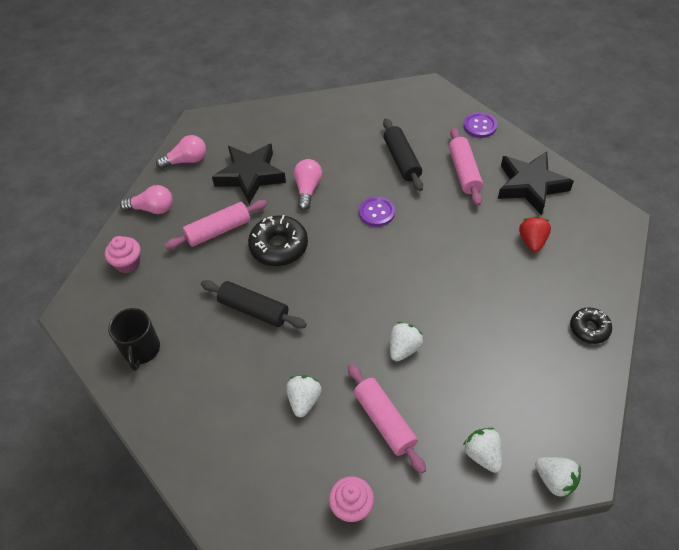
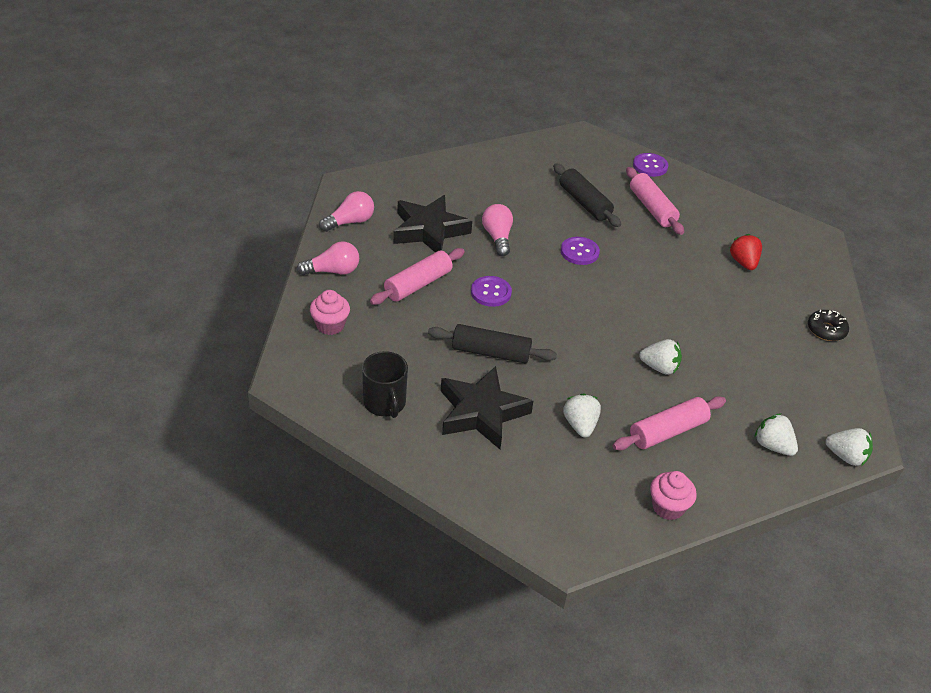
camera: 20 degrees left, 10 degrees down
(279, 246) = (491, 292): black donut -> purple button
(384, 421) = (667, 431): pink rolling pin -> pink rolling pin turned 75 degrees counterclockwise
(404, 348) = (659, 367): white strawberry -> white strawberry turned 90 degrees clockwise
(530, 186) = (722, 215): black star -> black star (481, 413)

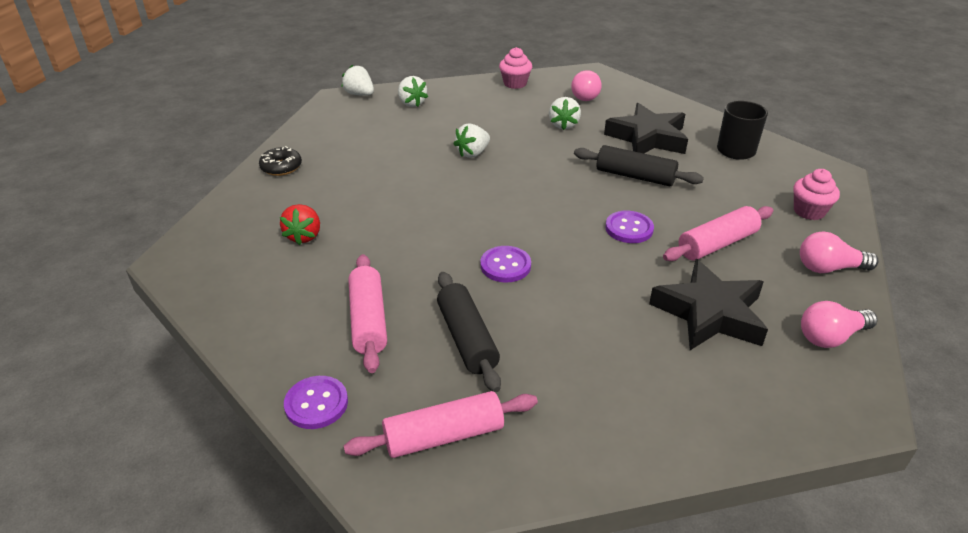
camera: 165 degrees left, 5 degrees down
(497, 237) = (612, 294): pink light bulb -> pink light bulb (584, 95)
(659, 367) = (472, 153): white strawberry -> white strawberry turned 75 degrees counterclockwise
(667, 431) = (491, 116): pink rolling pin -> pink rolling pin (444, 436)

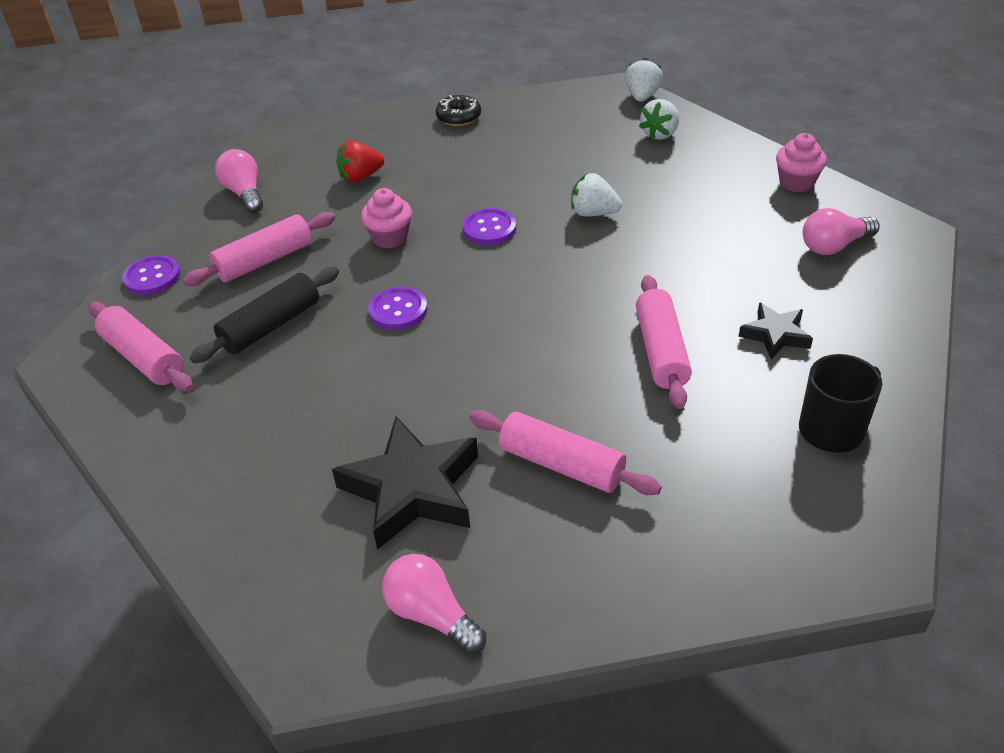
camera: 65 degrees right, 5 degrees up
(563, 125) = (731, 255): white strawberry -> none
(629, 228) = (536, 378): purple button -> purple button (489, 228)
(635, 176) = (661, 351): black rolling pin -> pink rolling pin
(647, 138) = (775, 335): black star -> black star, size x0.54
(809, 211) = (723, 546): pink cupcake -> pink cupcake (390, 238)
(829, 268) = (587, 591): pink light bulb -> pink light bulb (244, 193)

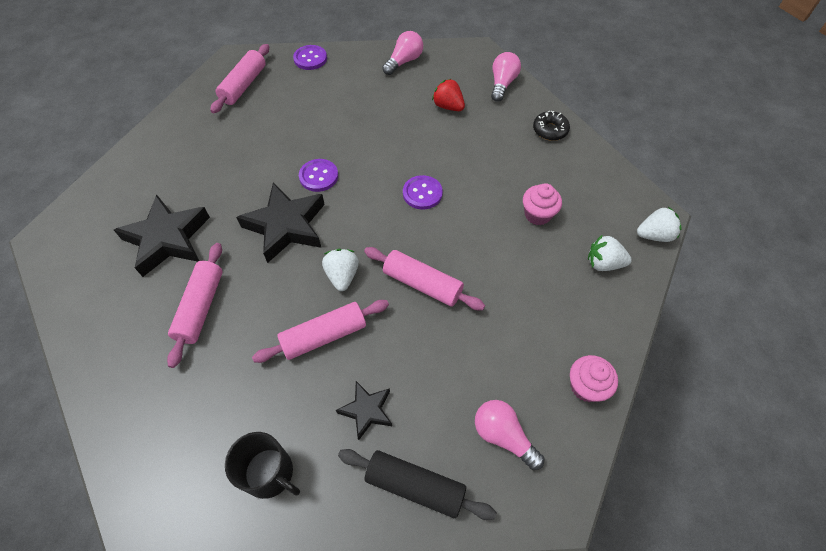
camera: 65 degrees right, 15 degrees up
(265, 260) = (343, 97): pink rolling pin -> pink rolling pin (422, 284)
(271, 326) = (285, 124): black rolling pin -> black rolling pin (415, 486)
(390, 238) = (389, 145): pink cupcake -> pink cupcake (537, 214)
(432, 615) = (79, 280): pink light bulb -> pink light bulb (502, 84)
(467, 356) = (286, 226): none -> black star
(593, 213) = (469, 249): white strawberry -> white strawberry (342, 276)

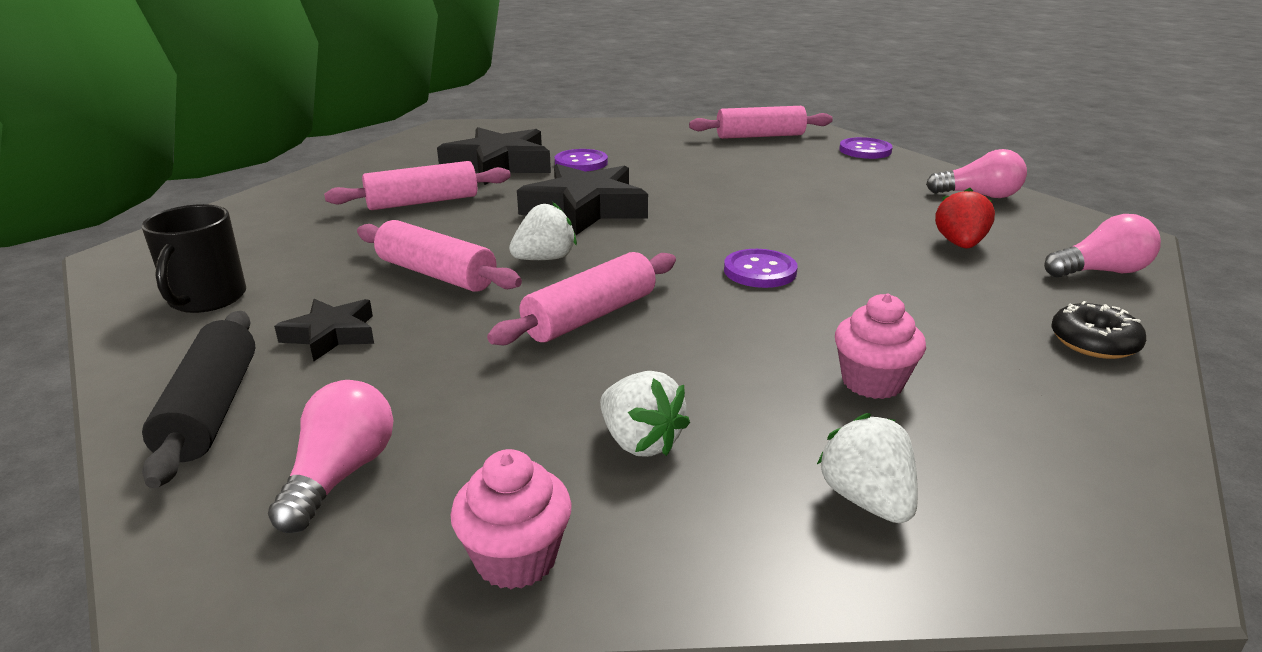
camera: 60 degrees right, 30 degrees down
(318, 176) = (687, 203): purple button -> purple button (581, 163)
(422, 284) = (590, 316): pink rolling pin -> pink rolling pin turned 45 degrees clockwise
(654, 235) = (1062, 566): white strawberry -> white strawberry (640, 442)

